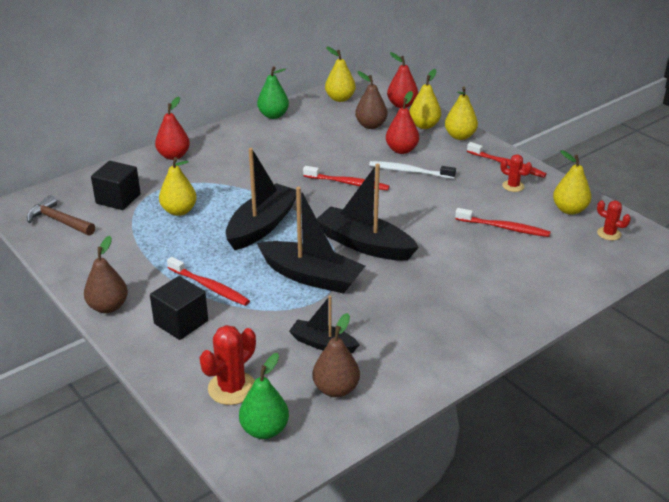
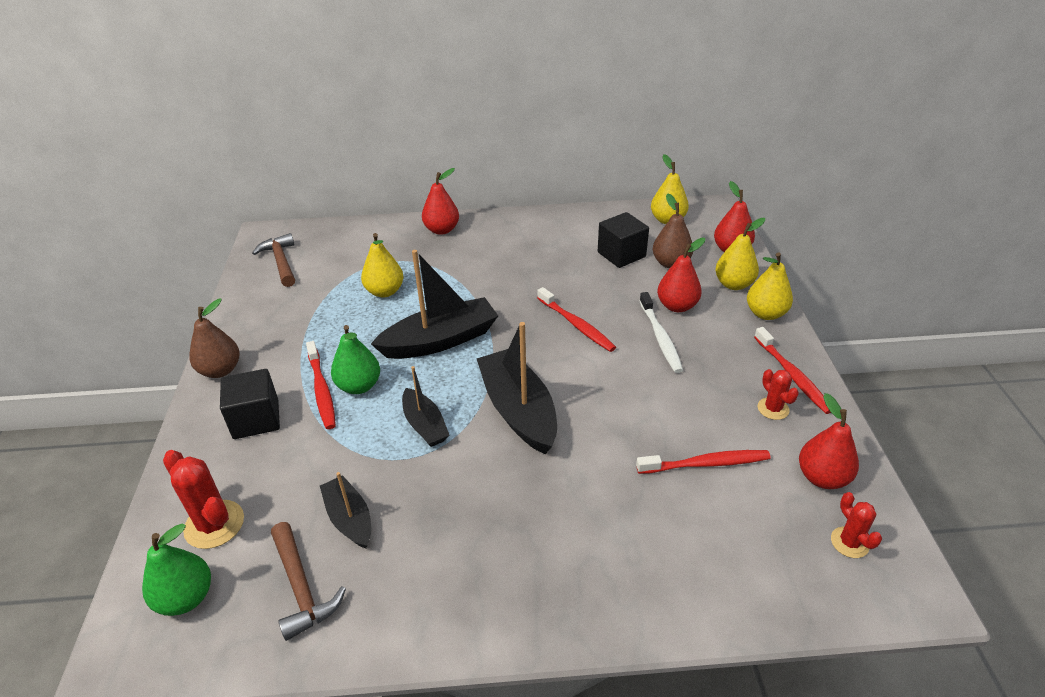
camera: 35 degrees right, 5 degrees up
(118, 199) = (349, 258): black cube -> black cube (621, 254)
(232, 388) = (214, 524): red cactus -> red cactus turned 60 degrees clockwise
(273, 115) = (579, 217): green pear -> green pear (359, 386)
(311, 276) = (425, 425): black boat -> black boat, size x0.58
(336, 389) = (301, 588): brown pear -> brown hammer
(410, 171) = (660, 337): white toothbrush -> white toothbrush turned 150 degrees counterclockwise
(504, 228) = (705, 464): red toothbrush -> red toothbrush turned 60 degrees counterclockwise
(569, 210) = (822, 477): yellow pear -> red pear

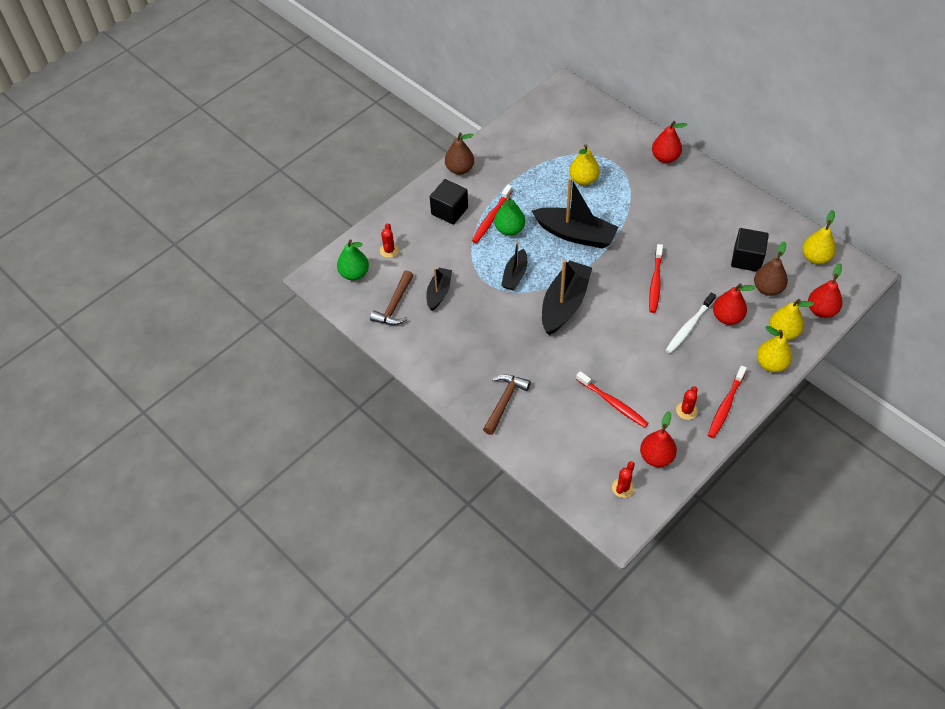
camera: 50 degrees right, 15 degrees up
(214, 524) = (389, 250): red cactus -> red cactus, size x0.61
(281, 262) = (553, 115): brown hammer -> brown hammer (504, 401)

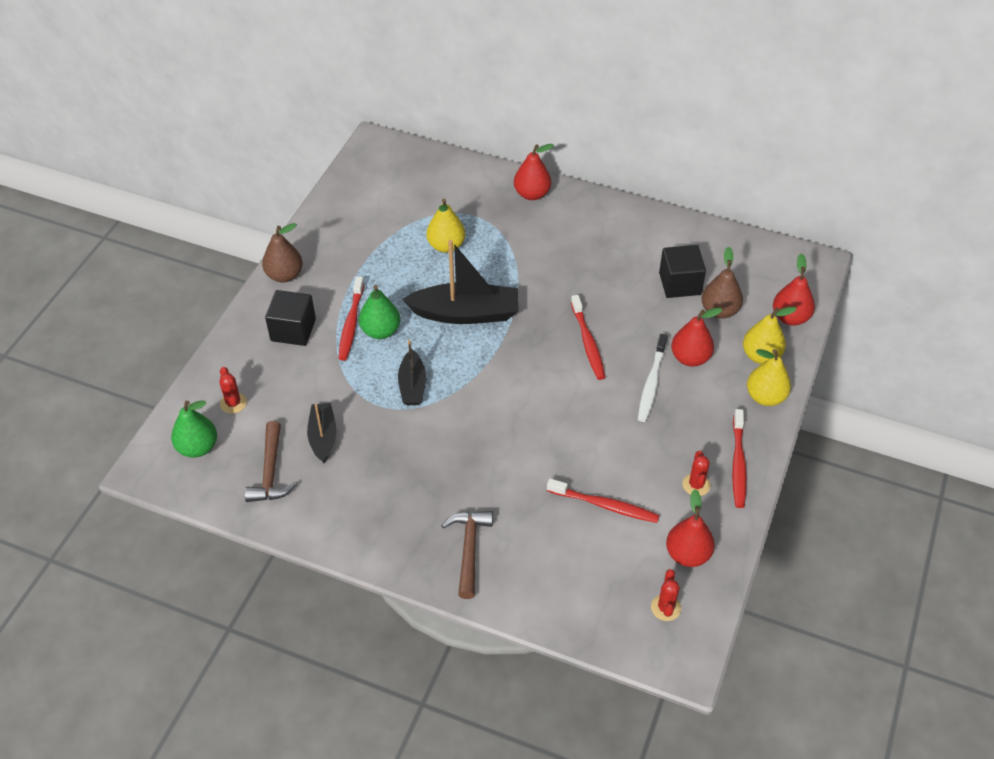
camera: 25 degrees left, 5 degrees down
(564, 304) = (490, 402): black boat -> none
(815, 257) = (754, 260): yellow pear -> none

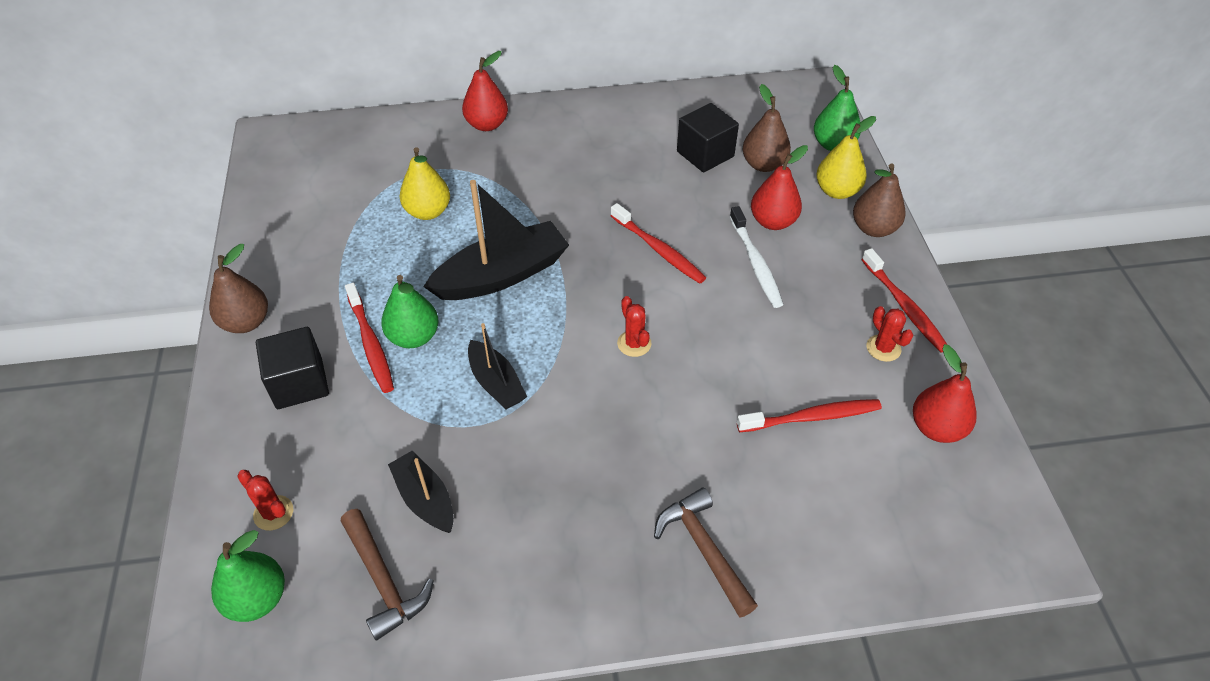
camera: 30 degrees left, 0 degrees up
(665, 608) = (964, 501): red cactus -> red cactus (634, 343)
(765, 397) = (873, 228): yellow pear -> brown pear
(790, 317) = (833, 144): red pear -> green pear

